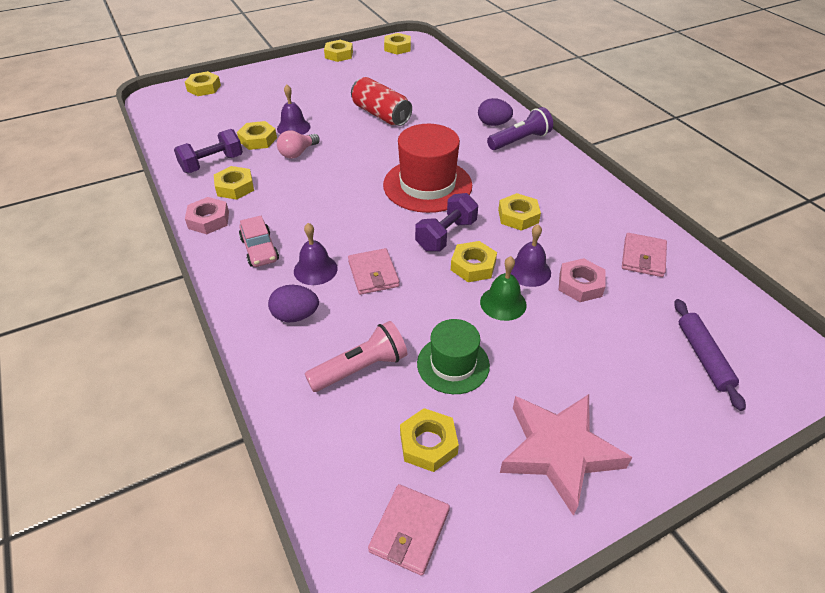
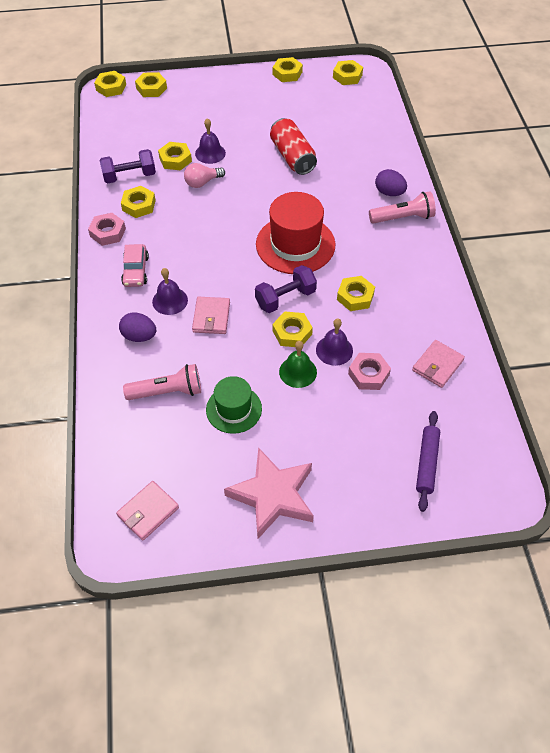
camera: 20 degrees right, 10 degrees up
(428, 444) = (187, 460): yellow nut -> yellow nut (111, 87)
(520, 140) = (403, 217): purple flashlight -> pink flashlight

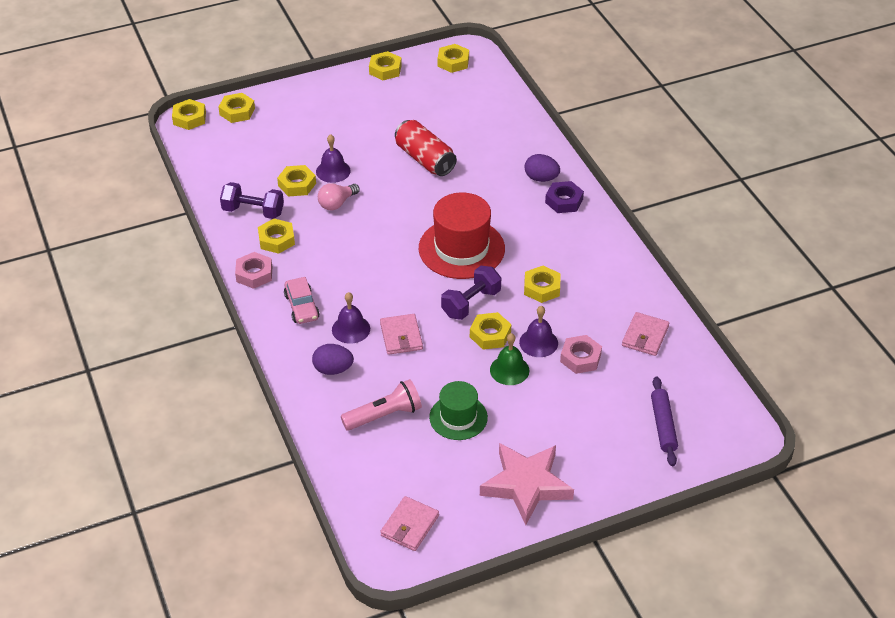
camera: 15 degrees left, 10 degrees down
(129, 176) = (253, 211): purple dumbbell -> purple dumbbell turned 45 degrees clockwise
(403, 217) = (564, 201): pink flashlight -> purple nut

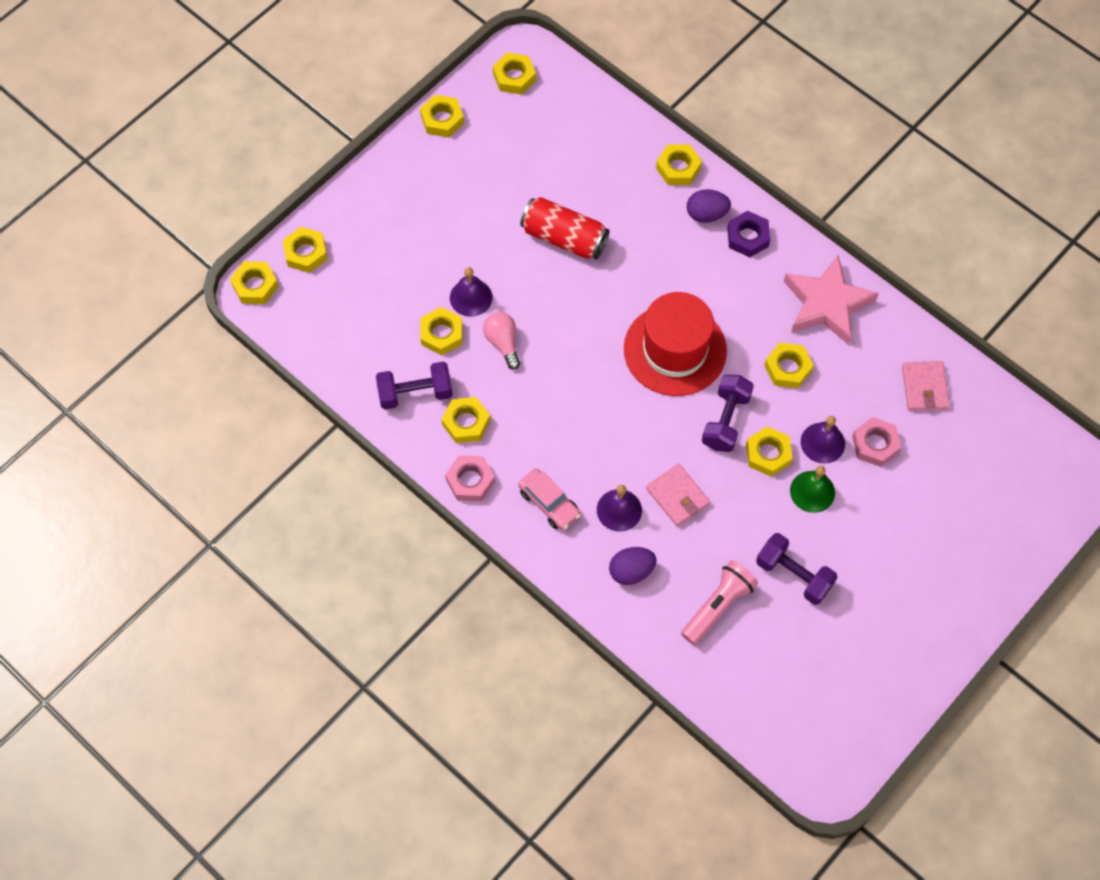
camera: 25 degrees left, 20 degrees up
(337, 203) = (503, 343): pink light bulb -> pink light bulb turned 135 degrees clockwise
(410, 526) = (819, 729): pink wallet -> none
(458, 417) = (793, 575): green hat -> purple dumbbell
(526, 485) = (905, 628): pink star -> pink star (826, 304)
(538, 146) = (678, 168): none -> yellow nut
(663, 425) = (998, 494): purple rolling pin -> none

